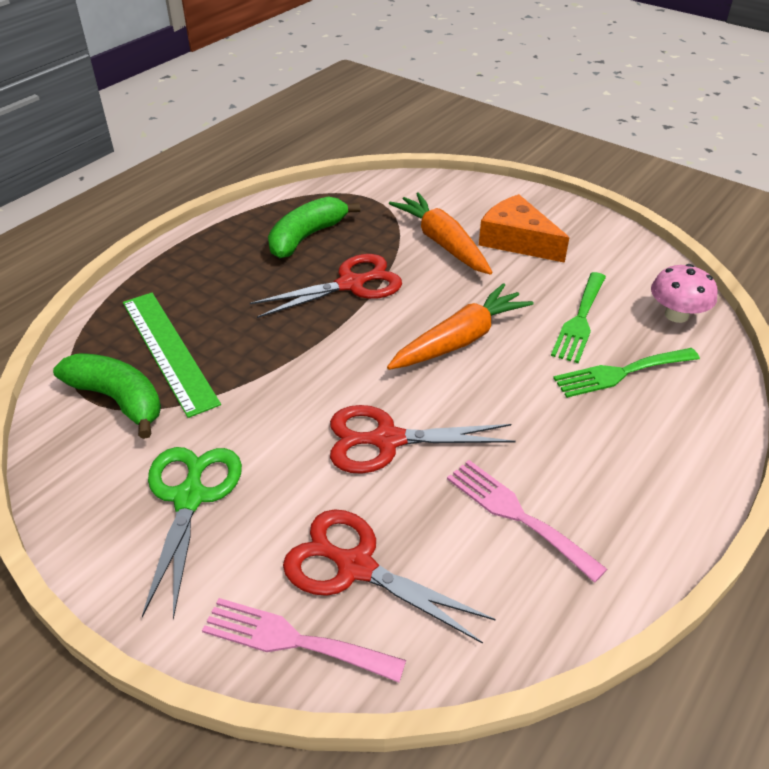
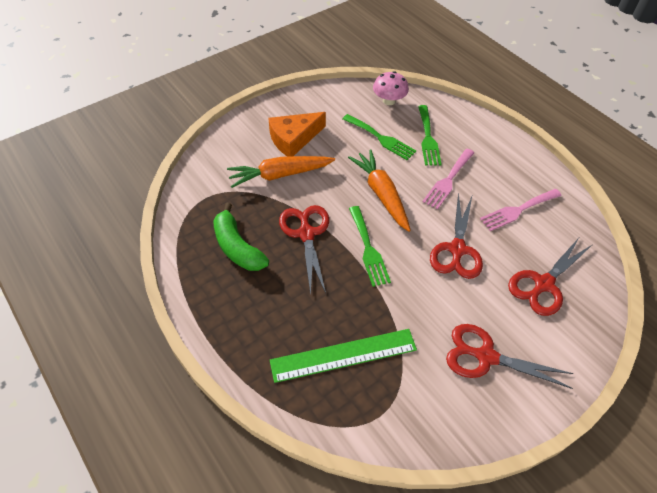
camera: 75 degrees left, 10 degrees up
(118, 400) = (388, 393): green banana -> none
(190, 498) = (486, 356): green scissors -> red scissors
(293, 640) = (586, 320): pink fork -> pink fork (448, 180)
(348, 344) = (368, 249): none -> green fork

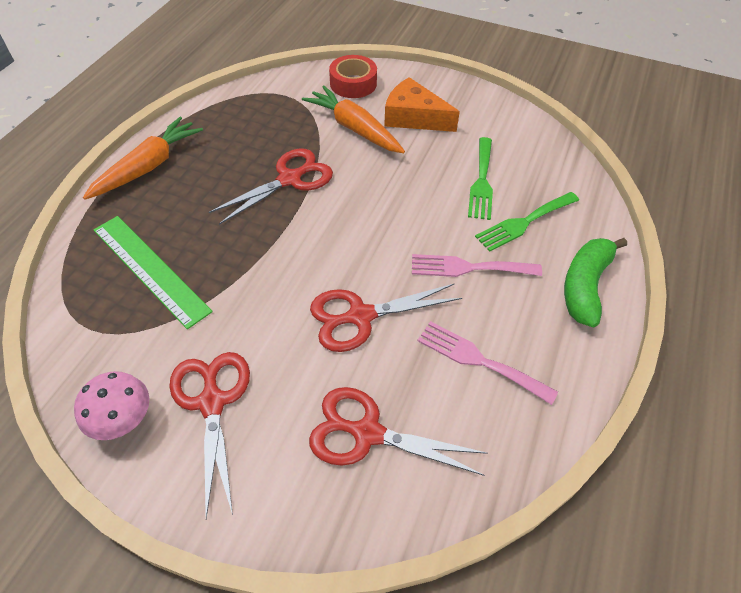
camera: 60 degrees right, 0 degrees up
(228, 153) = (353, 83): none -> red tape
(237, 247) = (239, 140): green banana -> green banana (585, 286)
(368, 249) = (304, 235): green fork -> none
(381, 194) = (393, 215): orange carrot -> orange carrot (148, 166)
(389, 101) = (552, 165): pink mushroom -> pink mushroom (123, 419)

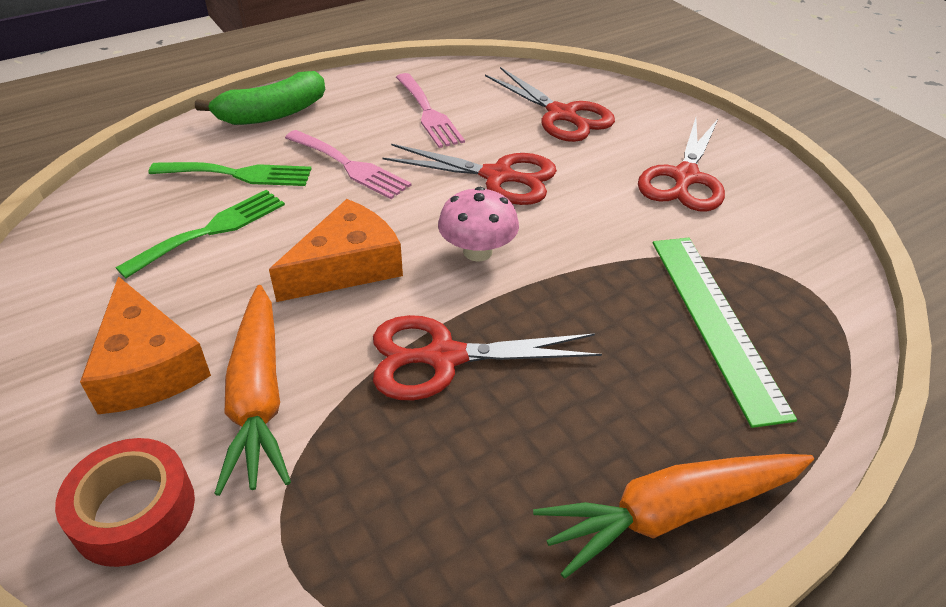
camera: 145 degrees left, 10 degrees down
(123, 419) = (777, 199): pink mushroom -> pink mushroom (477, 251)
(385, 199) = (347, 266): none -> orange cheese

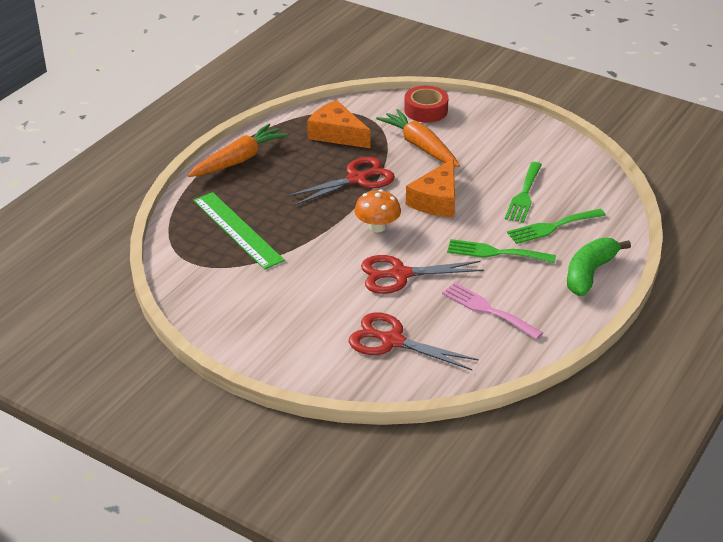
camera: 155 degrees right, 5 degrees down
(148, 366) = (476, 142): orange cheese -> orange cheese (336, 134)
(350, 166) = (495, 253): pink fork -> green fork
(477, 251) = (377, 227): pink mushroom -> orange mushroom
(685, 177) = (280, 313): red scissors -> none

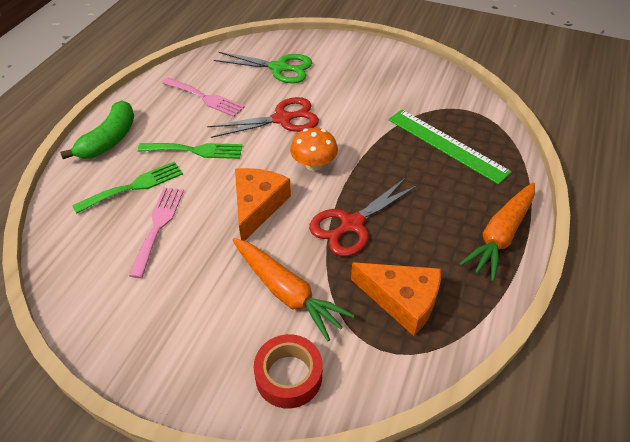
camera: 170 degrees right, 10 degrees up
(392, 341) = (279, 68): red scissors -> green scissors
(524, 195) = (158, 226): green fork -> pink fork

